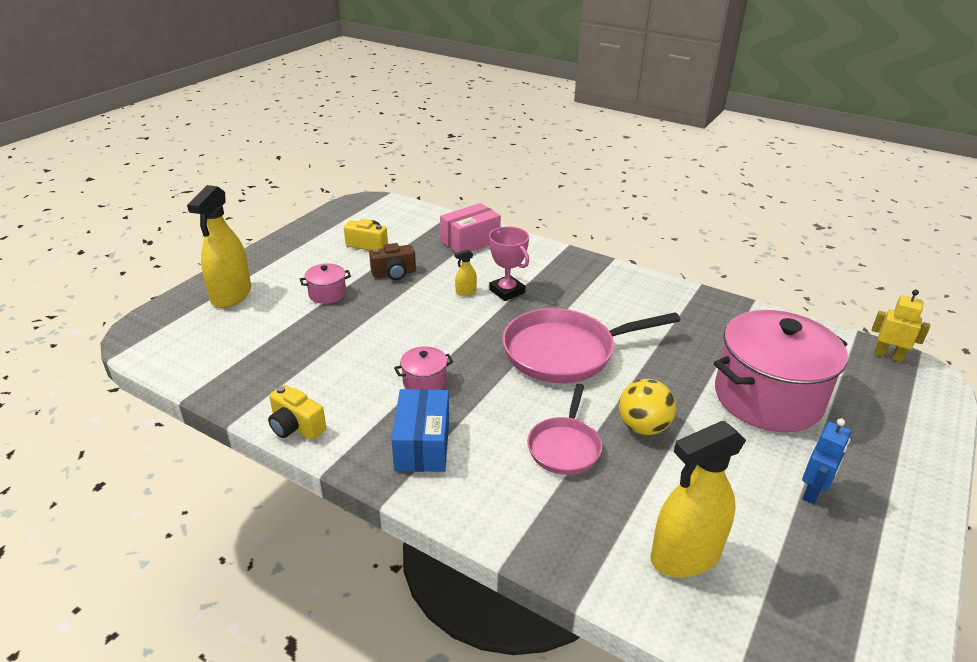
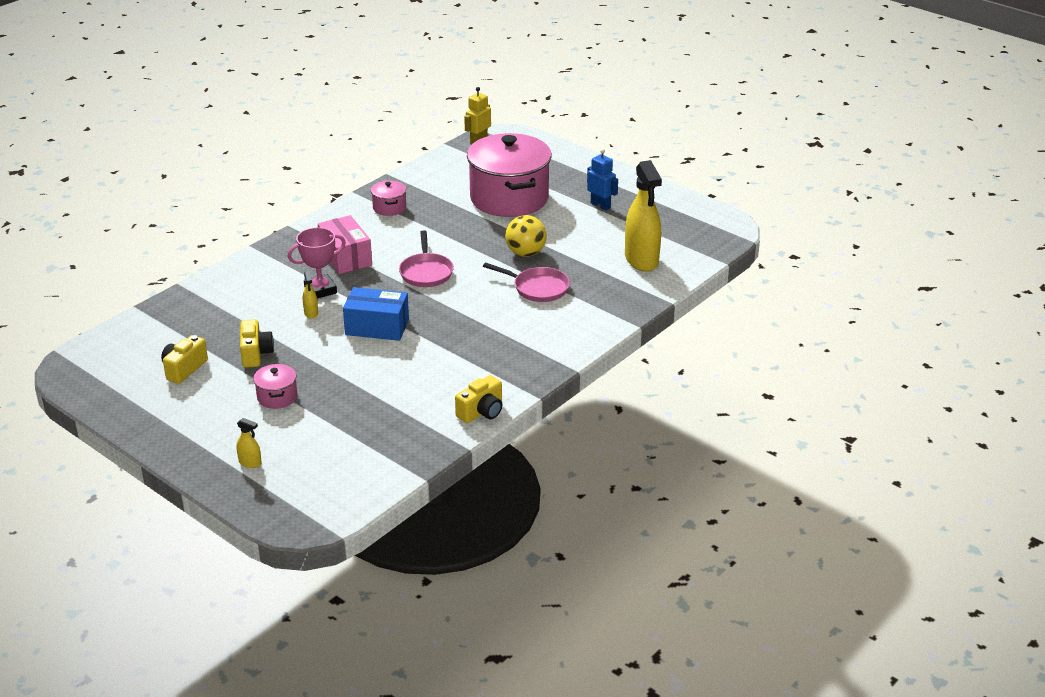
camera: 80 degrees left, 0 degrees up
(231, 295) = (250, 463): yellow spray bottle -> yellow spray bottle, size x0.42
(394, 273) = (256, 354): brown camera -> yellow camera
(422, 445) = (519, 350): blue box -> blue box (377, 327)
(424, 382) = (444, 345): pink pot -> pink pot (389, 208)
(470, 241) = (211, 302): pink box -> pink box (346, 257)
(565, 352) = (426, 272): pink pan -> pink pan, size x0.57

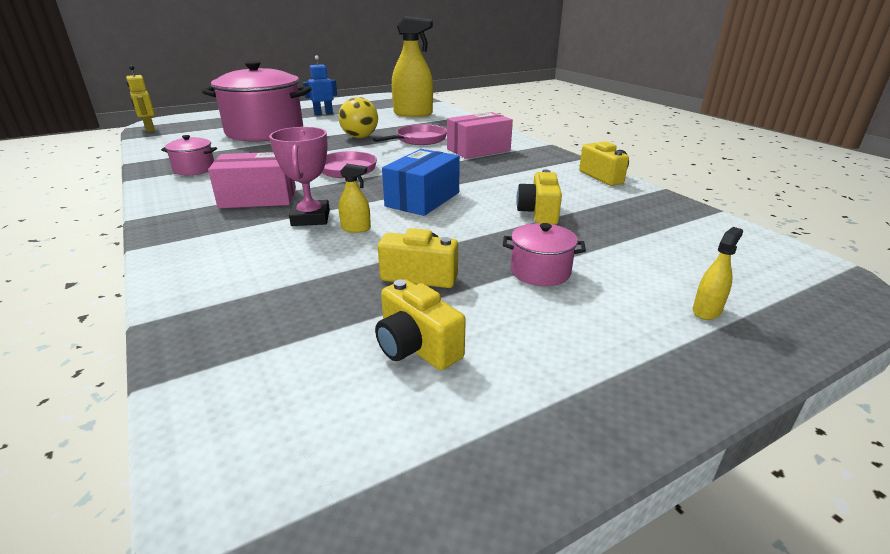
camera: 70 degrees left, 5 degrees down
(374, 385) = (539, 213): none -> yellow camera
(525, 329) = (478, 150): none -> pink box

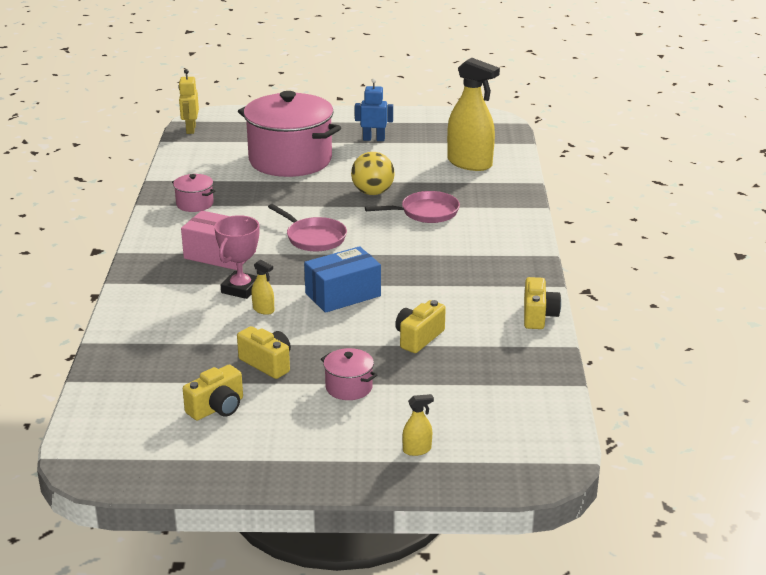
camera: 30 degrees right, 0 degrees up
(416, 347) = (217, 408): yellow camera -> yellow camera turned 120 degrees counterclockwise
(478, 150) = (467, 244): pink box -> none

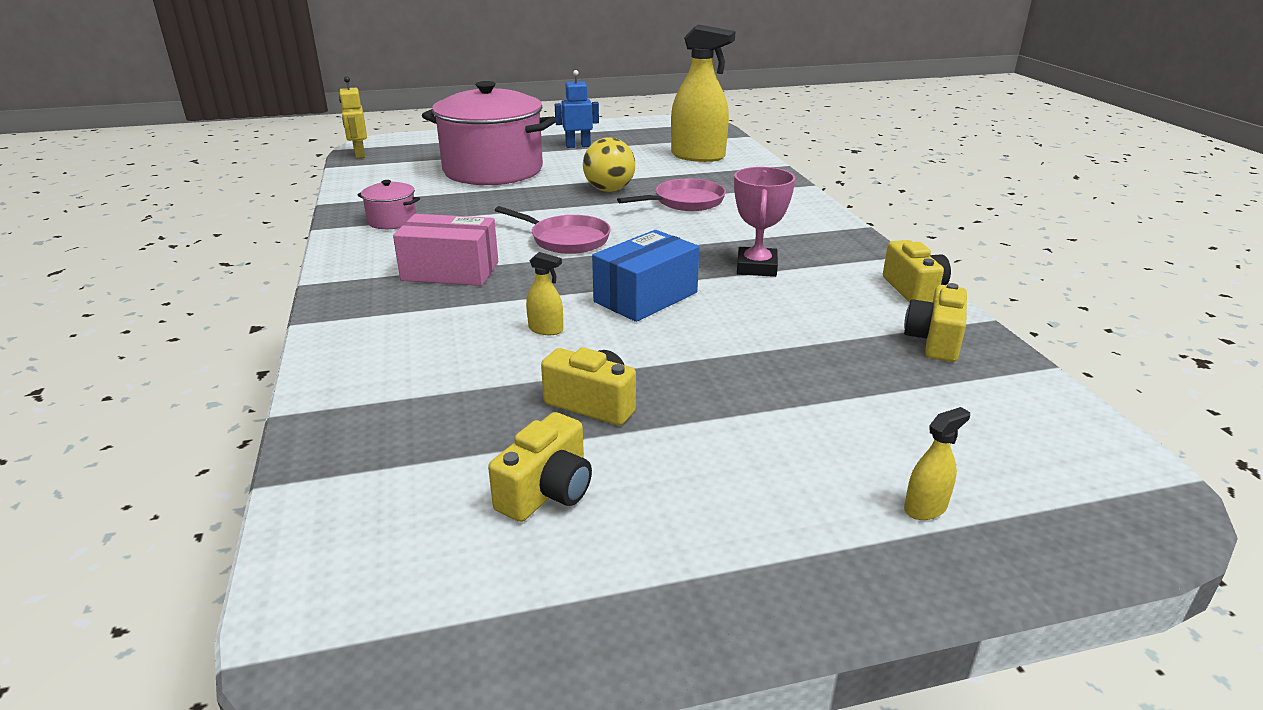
camera: 15 degrees left, 0 degrees up
(241, 289) = (499, 307): pink trophy -> pink trophy (756, 267)
(349, 387) = (741, 421): pink pot -> none
(418, 338) = (787, 337): yellow camera -> yellow camera (934, 341)

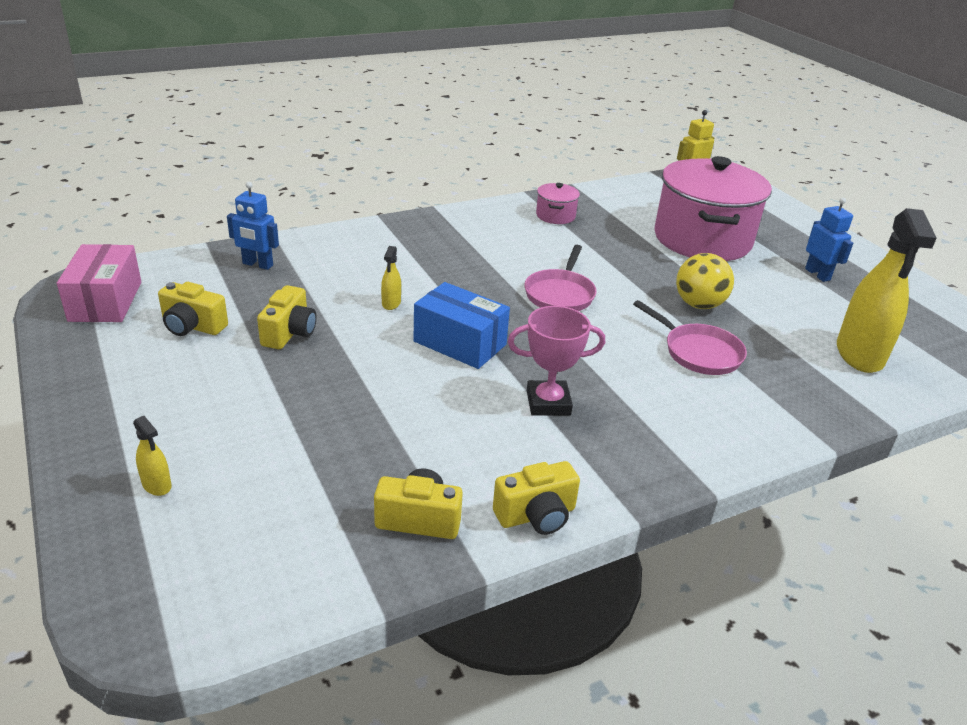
camera: 75 degrees right, 5 degrees up
(380, 429) = (257, 264): none -> blue robot
(450, 271) = (474, 253): pink box -> pink box (105, 301)

